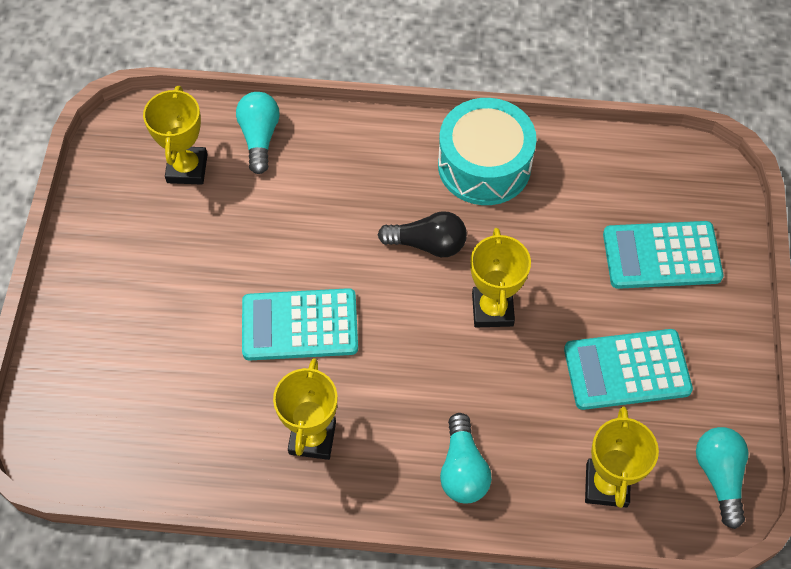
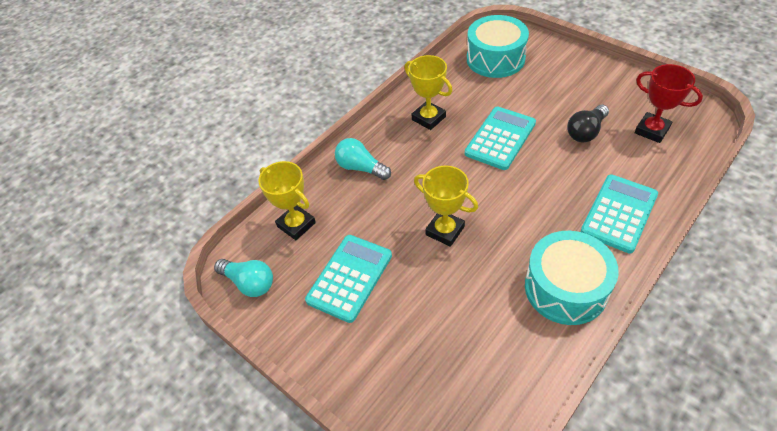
camera: 130 degrees right, 10 degrees down
(121, 416) = (495, 59): none -> turquoise drum
(187, 168) = (652, 130): yellow trophy -> red trophy
(259, 137) = (661, 173): turquoise light bulb -> none
(428, 244) = (517, 221): black light bulb -> black light bulb (586, 132)
(661, 255) = (412, 357): turquoise calculator -> turquoise calculator (619, 213)

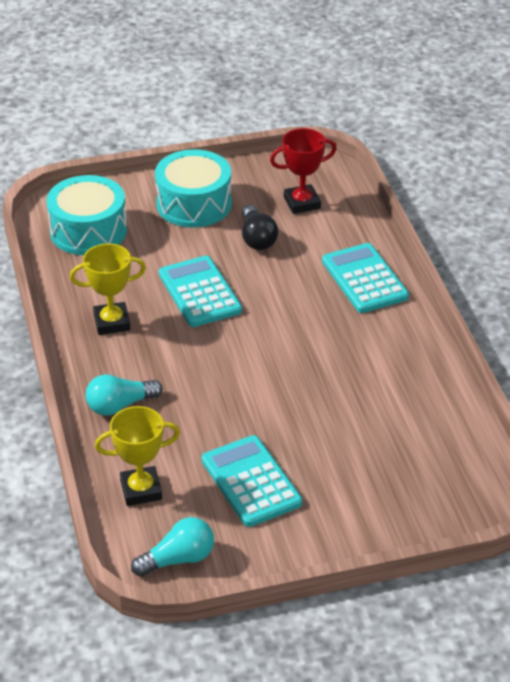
camera: 60 degrees left, 10 degrees down
(445, 231) = (267, 390): yellow trophy -> none
(565, 288) = (402, 355): turquoise drum -> turquoise drum (194, 204)

